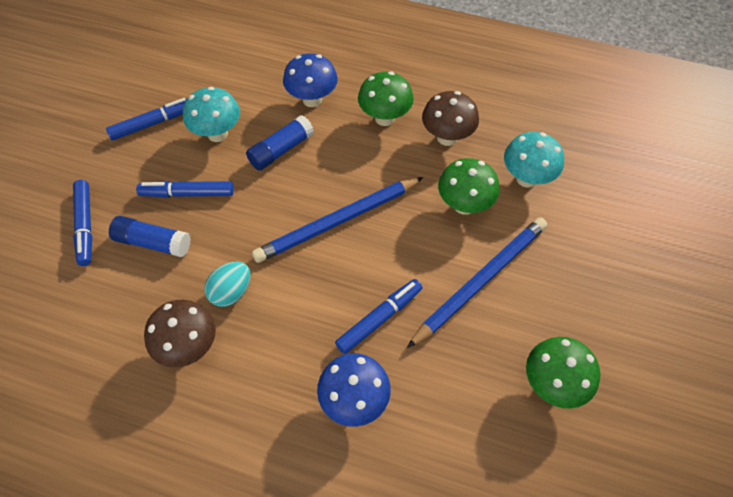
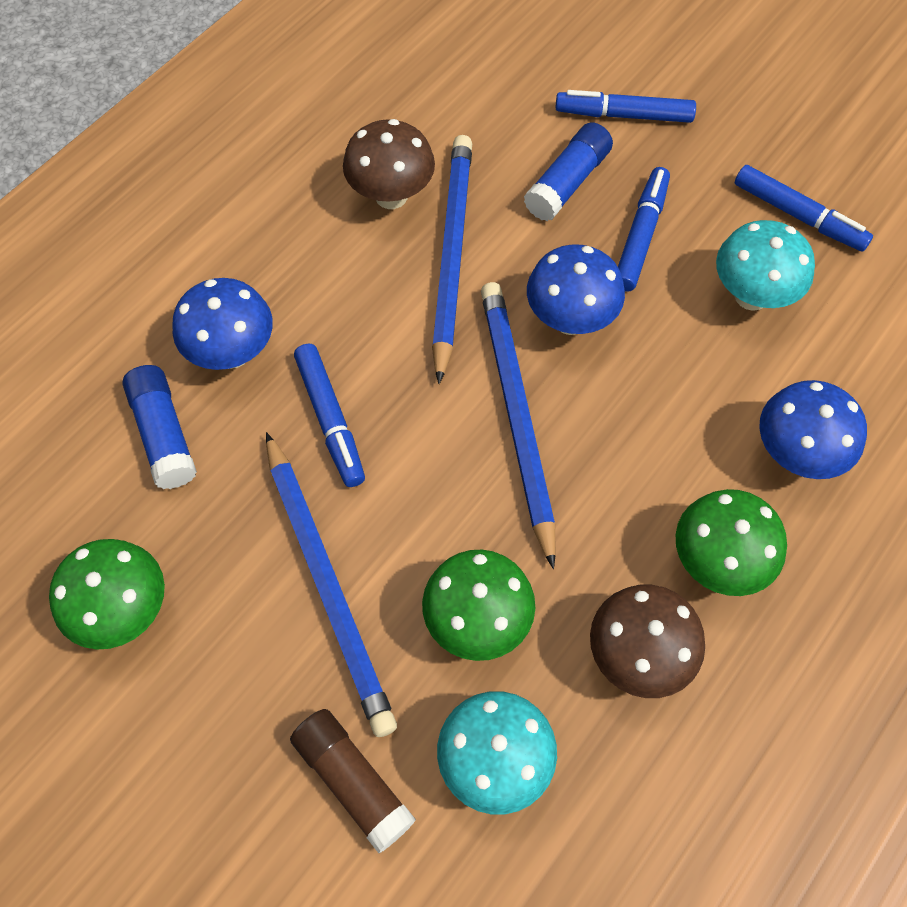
camera: 110 degrees right, 5 degrees up
(153, 123) = (798, 215): blue marker -> blue marker turned 45 degrees counterclockwise
(231, 292) = (451, 255): turquoise egg -> blue pencil
(262, 213) = (570, 320): none -> blue mushroom
(281, 150) = (689, 376): blue glue stick -> blue glue stick (164, 434)
(570, 232) = (353, 781): none -> brown glue stick

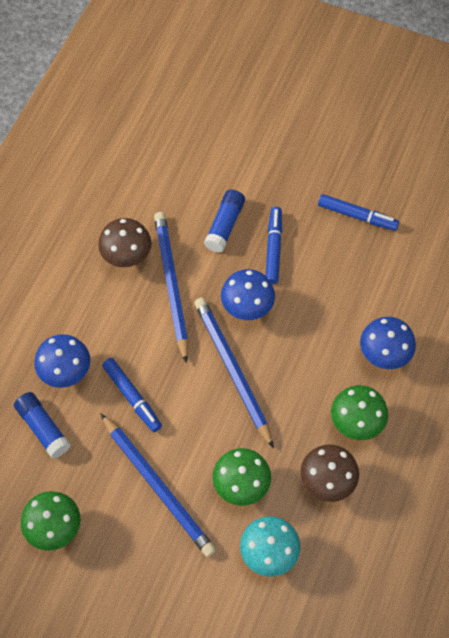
camera: 15 degrees left, 0 degrees up
(353, 781) = (201, 582): brown glue stick -> none
(623, 115) = (246, 175): blue marker -> none
(751, 295) = (341, 270): turquoise mushroom -> none

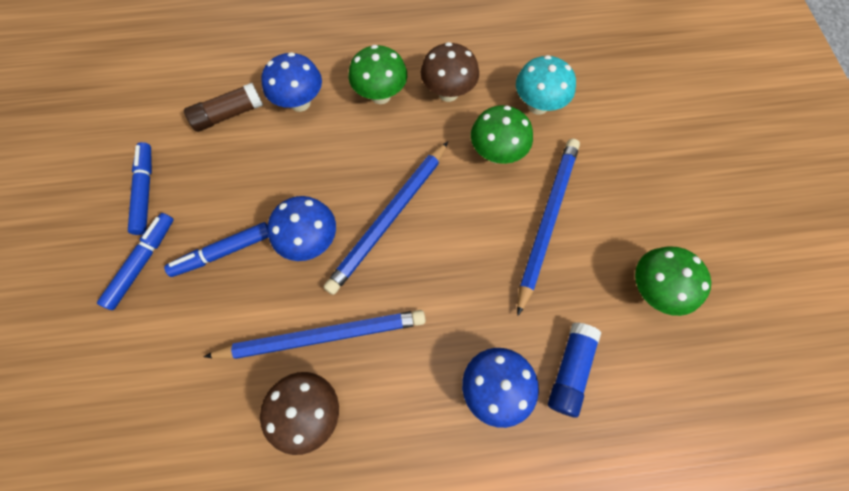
camera: 120 degrees left, 5 degrees up
(132, 397) = (476, 297): blue marker -> blue marker (142, 262)
(171, 285) = (322, 335): blue pencil -> blue pencil turned 150 degrees counterclockwise
(225, 225) = (214, 320): blue glue stick -> none
(401, 296) = (228, 114): none -> brown glue stick

